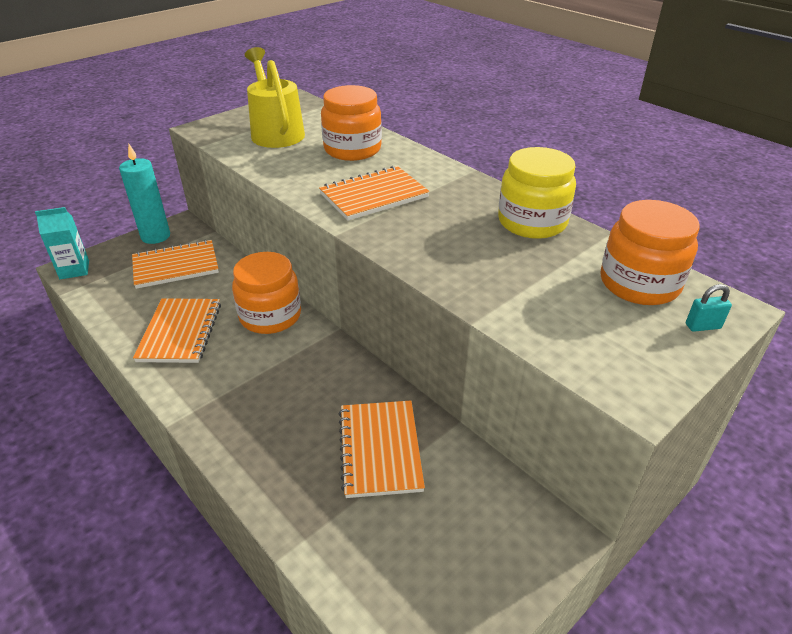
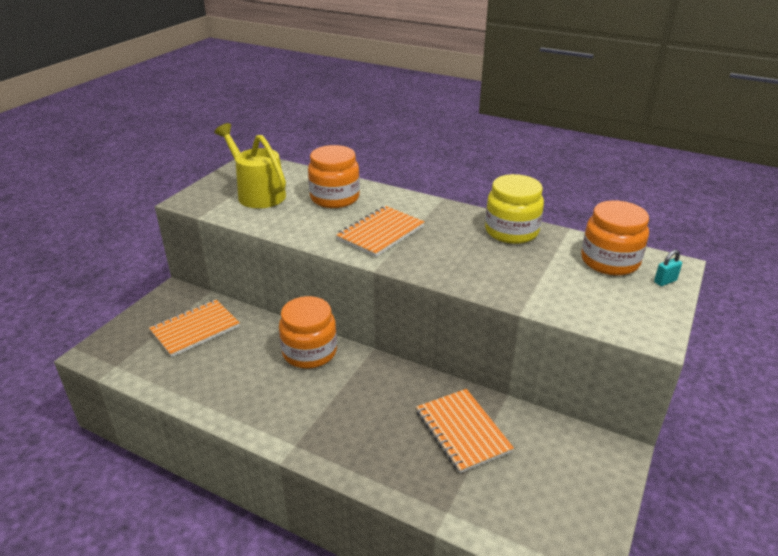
camera: 20 degrees left, 5 degrees down
(74, 270) = (97, 354): turquoise carton -> none
(155, 236) = (157, 307): turquoise candle -> none
(180, 332) = (239, 384): orange notebook -> none

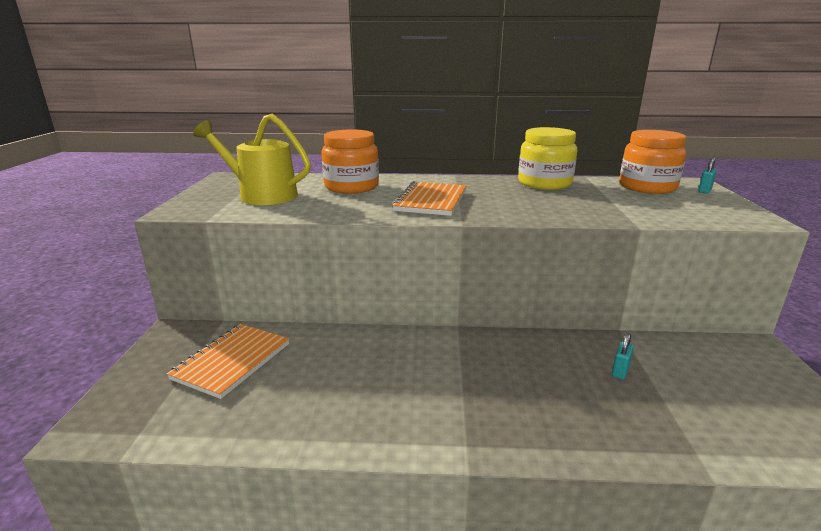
camera: 25 degrees left, 10 degrees down
(309, 352) = (393, 347): orange jar -> none
(462, 431) = (620, 371): orange notebook -> turquoise padlock

